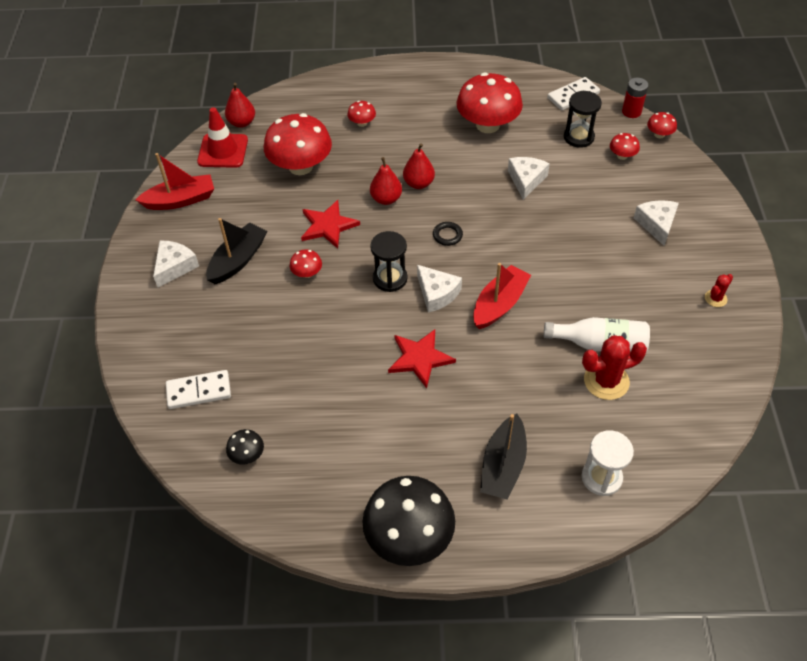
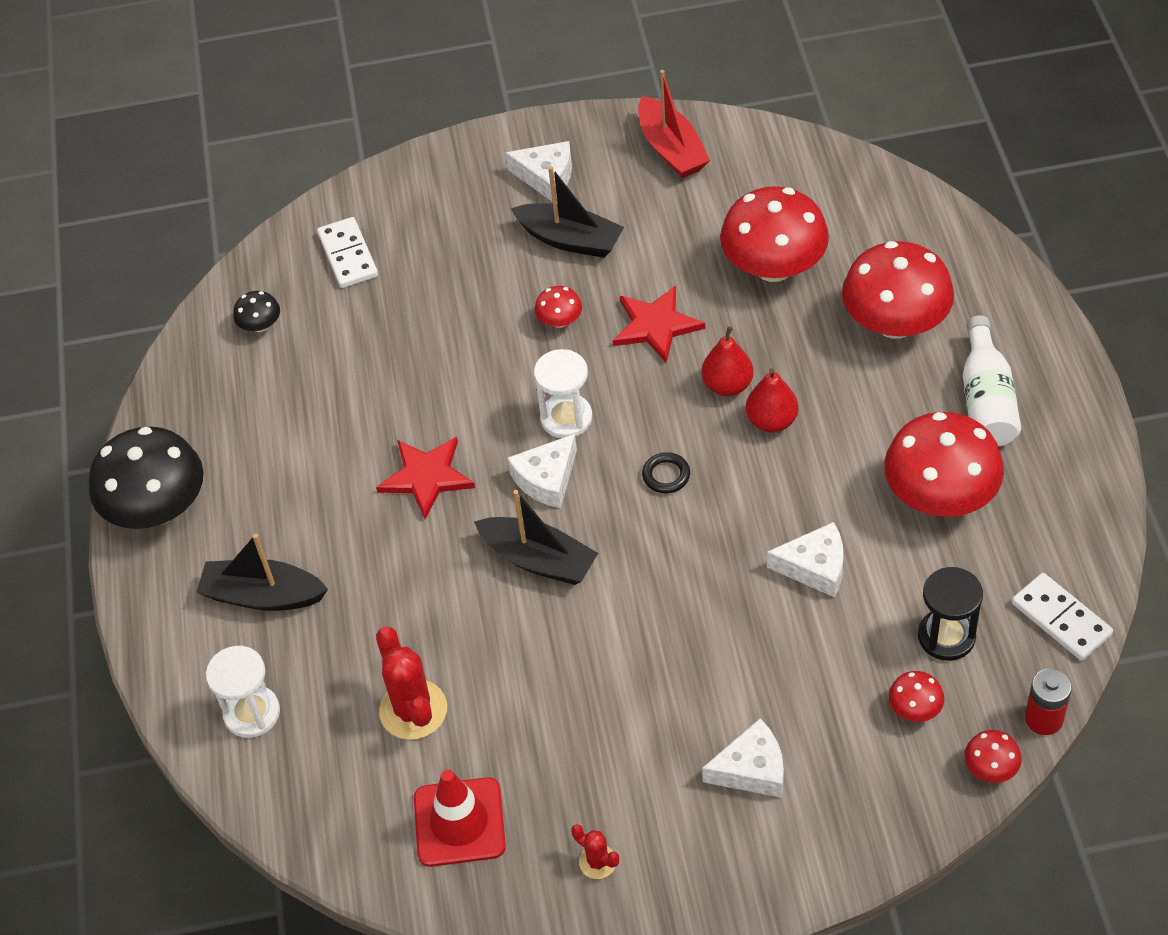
camera: 85 degrees right, 0 degrees up
(223, 151) = (784, 169): red traffic cone -> red traffic cone (459, 822)
(242, 123) = (853, 175): red pear -> none
(362, 123) = (895, 323): red mushroom -> red mushroom, size x2.27
(390, 278) = (566, 418): black hourglass -> white hourglass
(499, 304) = (538, 560): red boat -> black boat
(600, 344) = (480, 698): white bottle -> white bottle (986, 400)

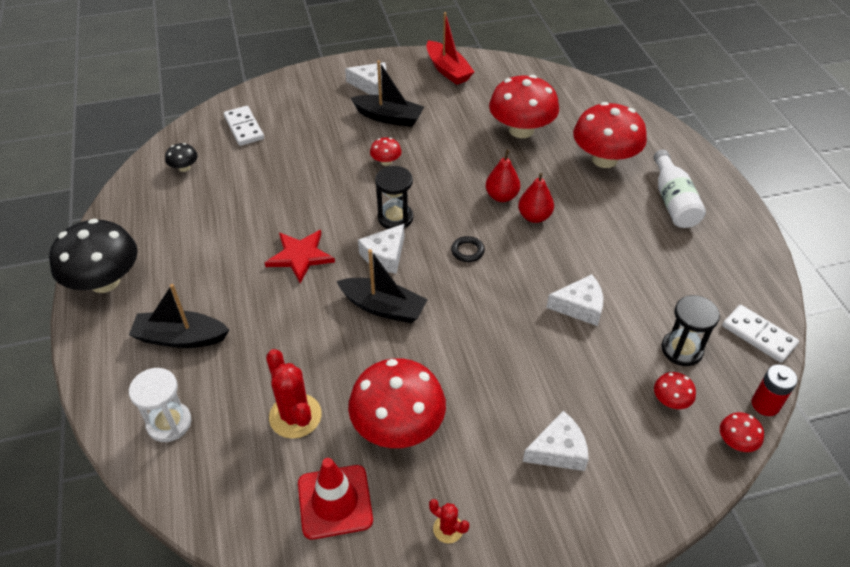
camera: 10 degrees left, 5 degrees down
(566, 418) = (395, 218): white hourglass -> black hourglass
(656, 325) = (449, 163): red star -> none
(940, 496) = (656, 259): red mushroom -> red mushroom (398, 426)

